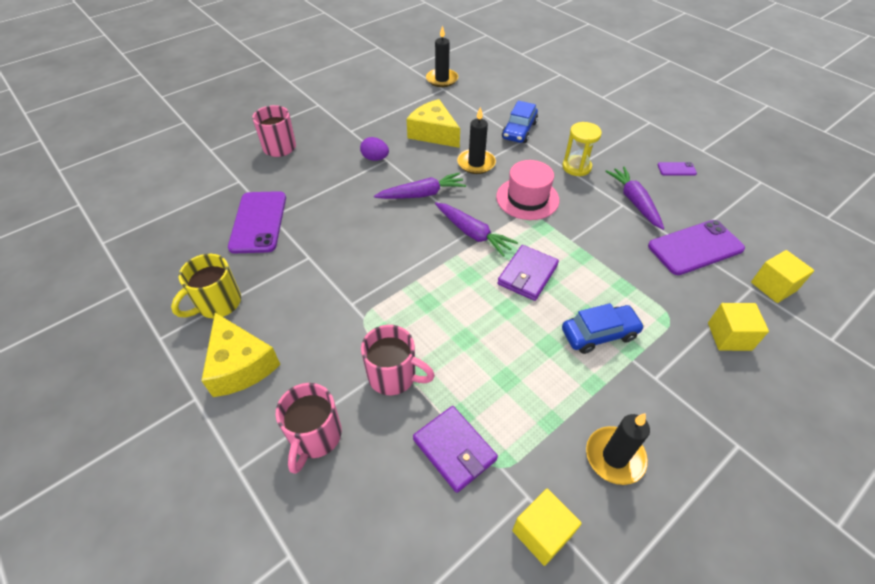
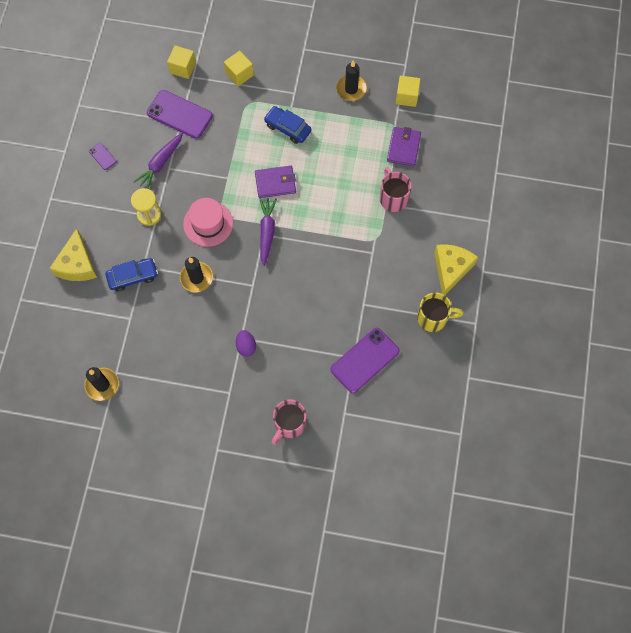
camera: 130 degrees left, 20 degrees up
(315, 437) = (449, 205): pink mug -> none
(422, 194) = (257, 287): purple carrot -> none
(433, 133) = (184, 332): yellow cheese -> yellow cheese (77, 264)

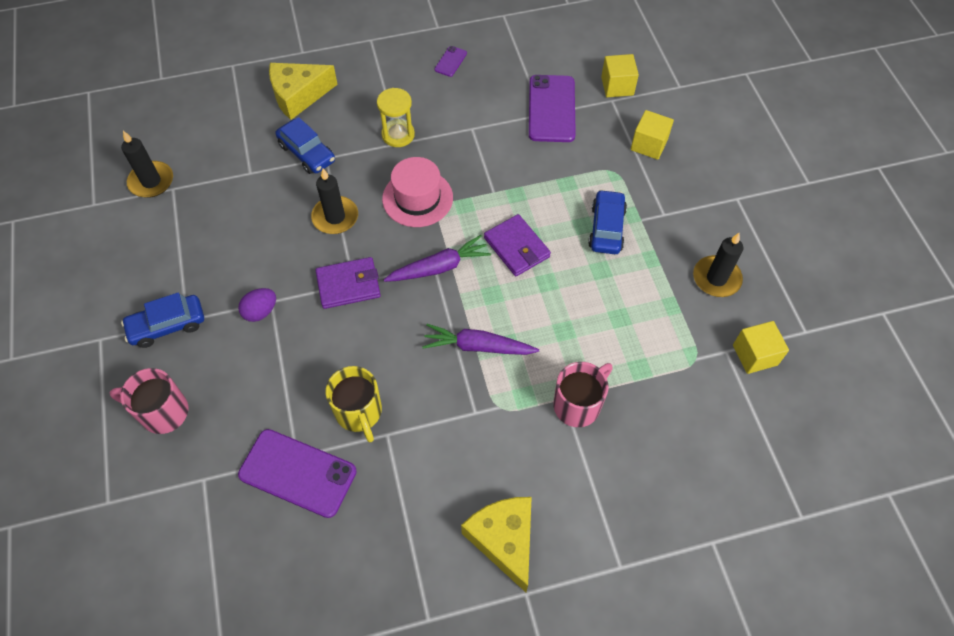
camera: 65 degrees right, 10 degrees down
(160, 163) = (473, 118): purple carrot -> purple carrot (478, 346)
(228, 405) = (167, 325): none -> blue car
(403, 148) = (668, 385): purple wallet -> purple wallet (348, 285)
(433, 318) = (408, 546): yellow mug -> yellow mug (359, 412)
(451, 269) = (504, 540): yellow cheese -> yellow cheese turned 105 degrees counterclockwise

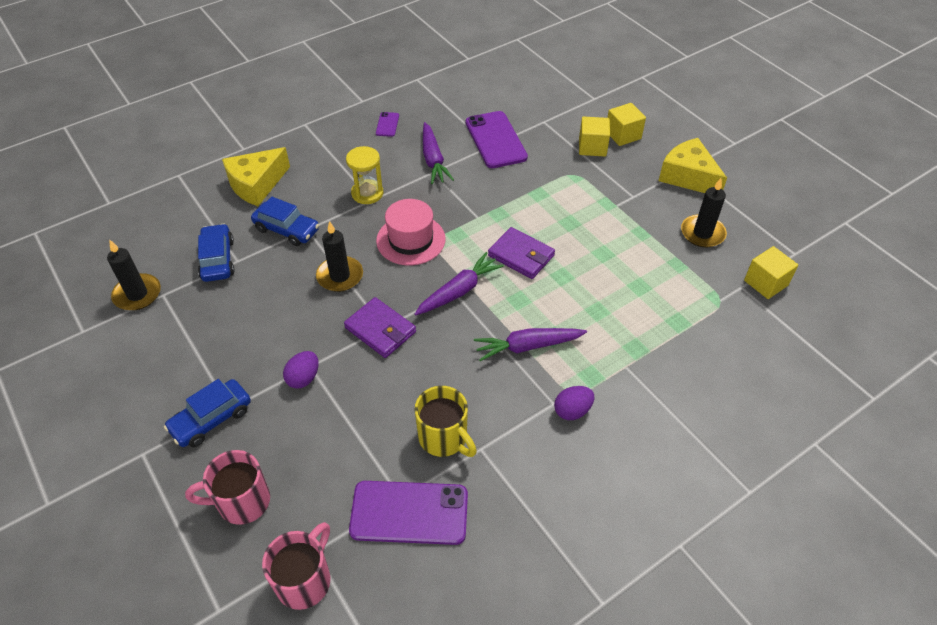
camera: 20 degrees left, 10 degrees down
(348, 285) = (380, 330): purple wallet -> purple wallet turned 75 degrees clockwise
(478, 114) = (433, 159): none -> purple carrot
(489, 426) = (572, 411): none -> purple egg
(504, 540) = (636, 505): yellow cheese -> yellow cheese (688, 176)
(578, 404) = (641, 367): pink mug -> pink mug (305, 580)
(606, 228) = (591, 219): blue car -> blue car (217, 259)
(617, 86) = (542, 110): yellow cube -> yellow cube (623, 135)

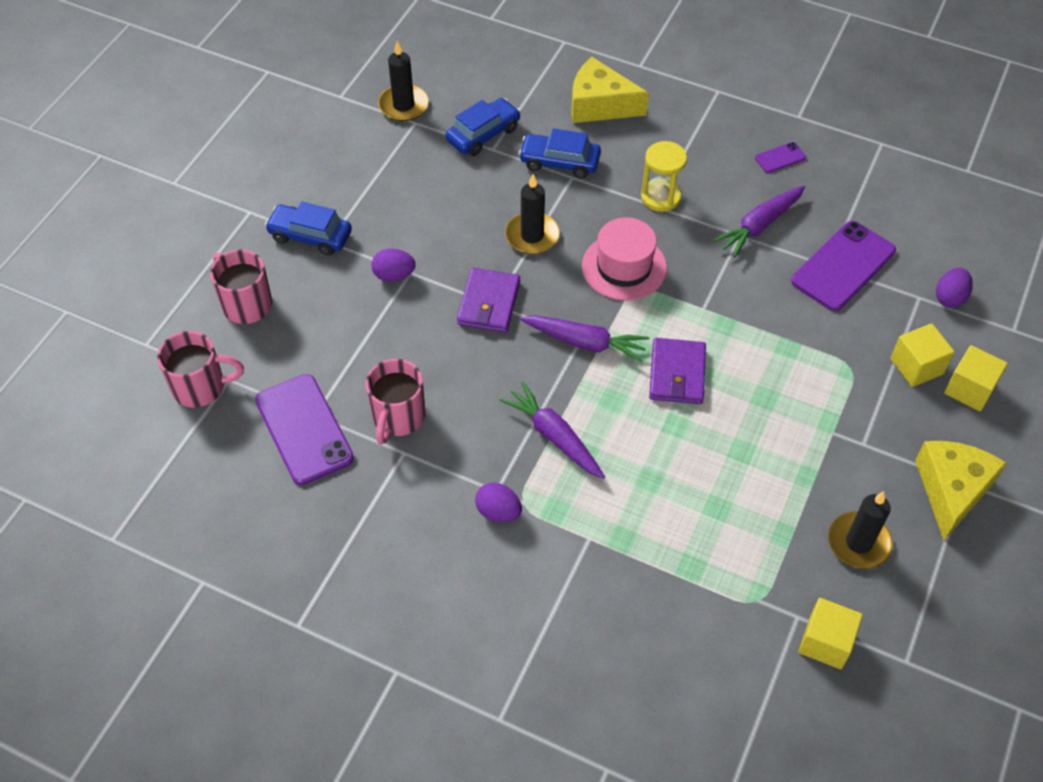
camera: 60 degrees right, 5 degrees up
(287, 229) = (559, 162): blue car -> blue car turned 105 degrees clockwise
(444, 438) = (398, 417): yellow mug -> pink mug
(553, 110) = (950, 298): none -> purple egg

